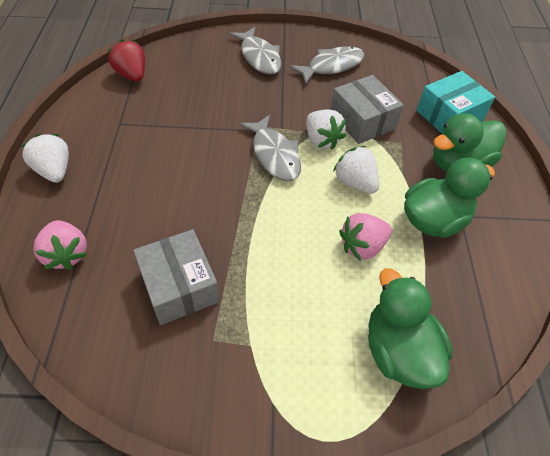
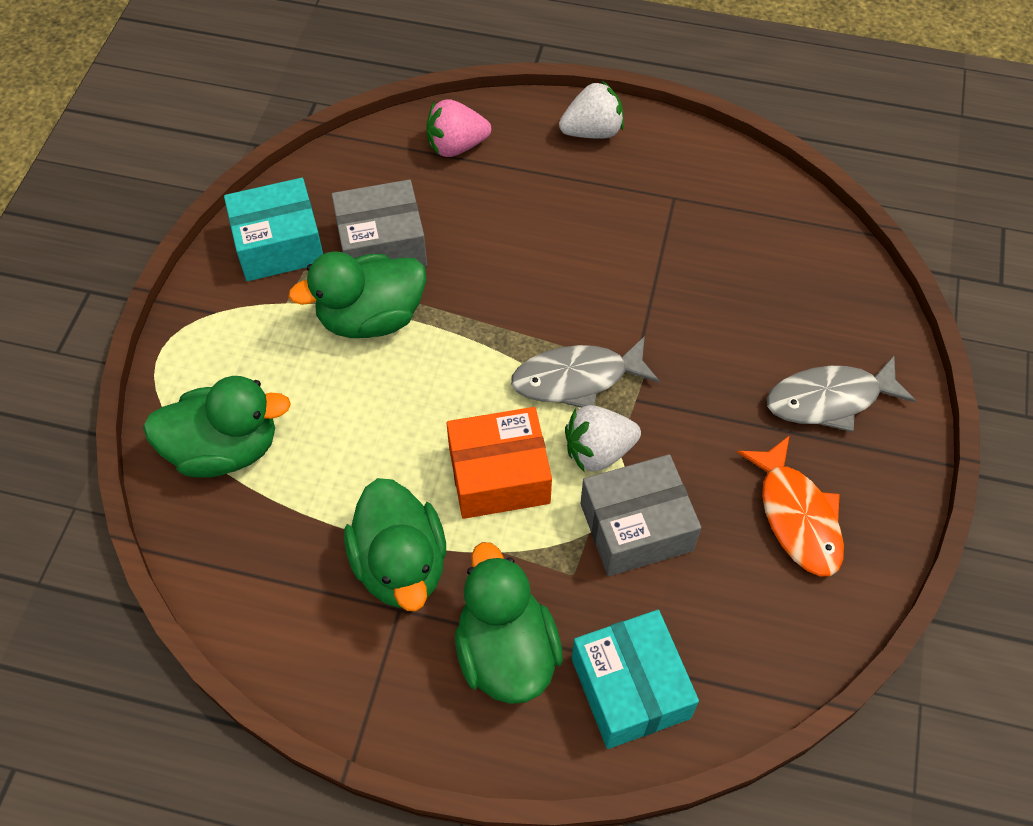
camera: 105 degrees right, 5 degrees up
(132, 75) = (787, 215): red strawberry -> none
(188, 369) = (279, 244): none -> turquoise box
(253, 278) = (371, 318): none -> green duck
(332, 66) = (797, 516): grey fish -> orange fish
(355, 182) = (499, 475): white strawberry -> orange box
(362, 246) = (382, 452): pink strawberry -> none

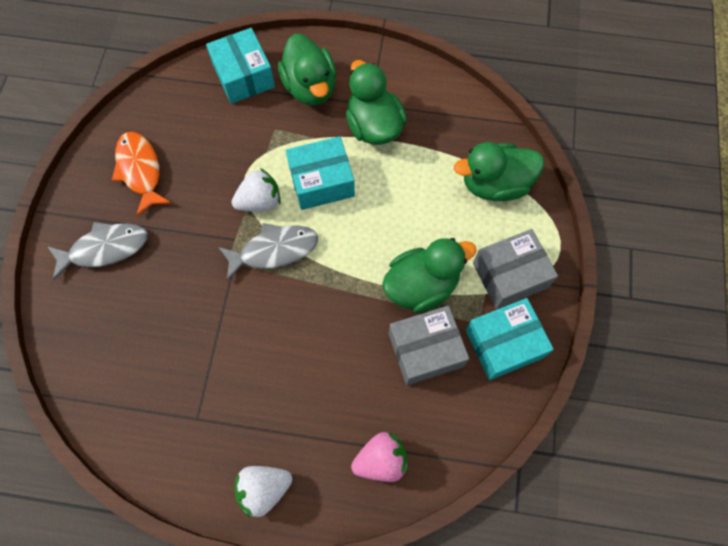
camera: 175 degrees right, 10 degrees up
(499, 475) = (321, 181): orange box -> turquoise box
(636, 527) = (237, 157): grey box -> grey box (510, 275)

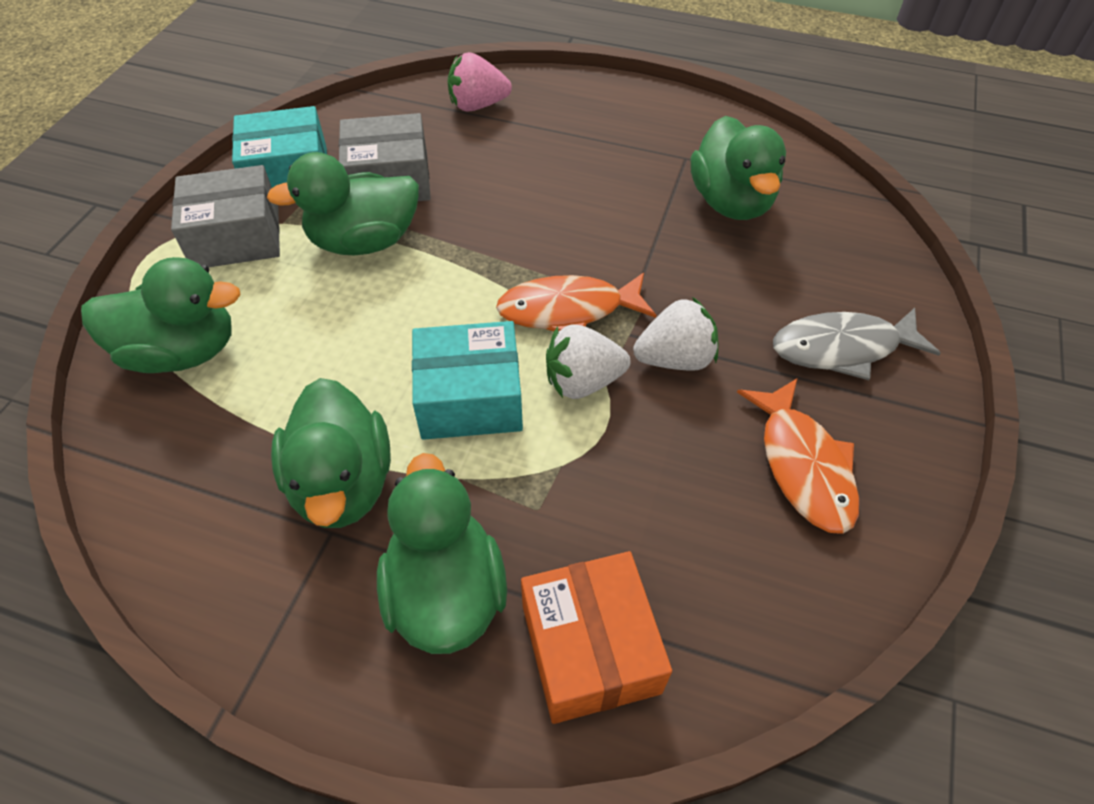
camera: 170 degrees left, 15 degrees down
(163, 370) = (731, 202): none -> green duck
(243, 76) = (590, 648): turquoise box -> orange box
(264, 489) = (610, 101): white strawberry -> white strawberry (675, 358)
(274, 250) = (568, 310): grey fish -> orange fish

